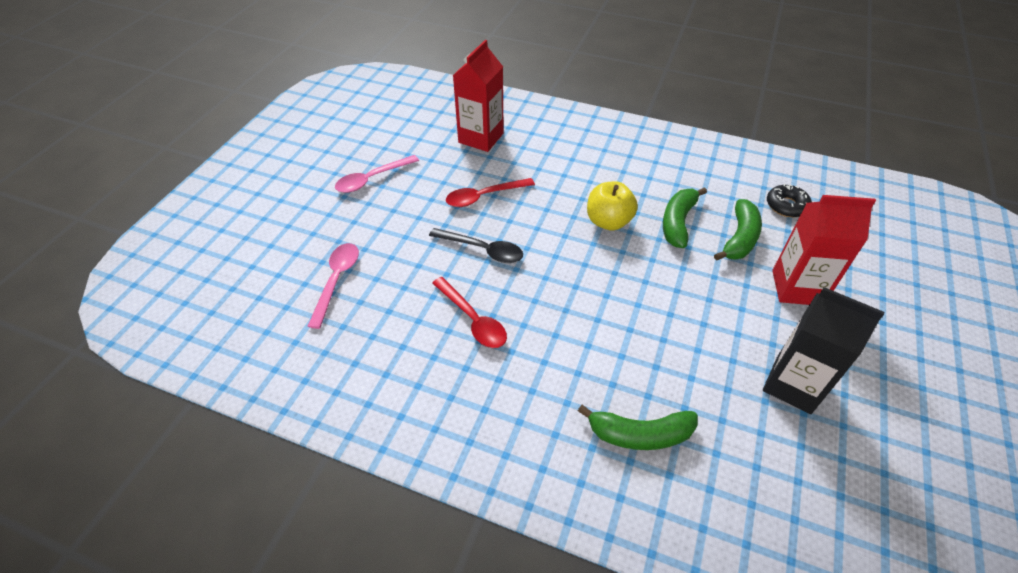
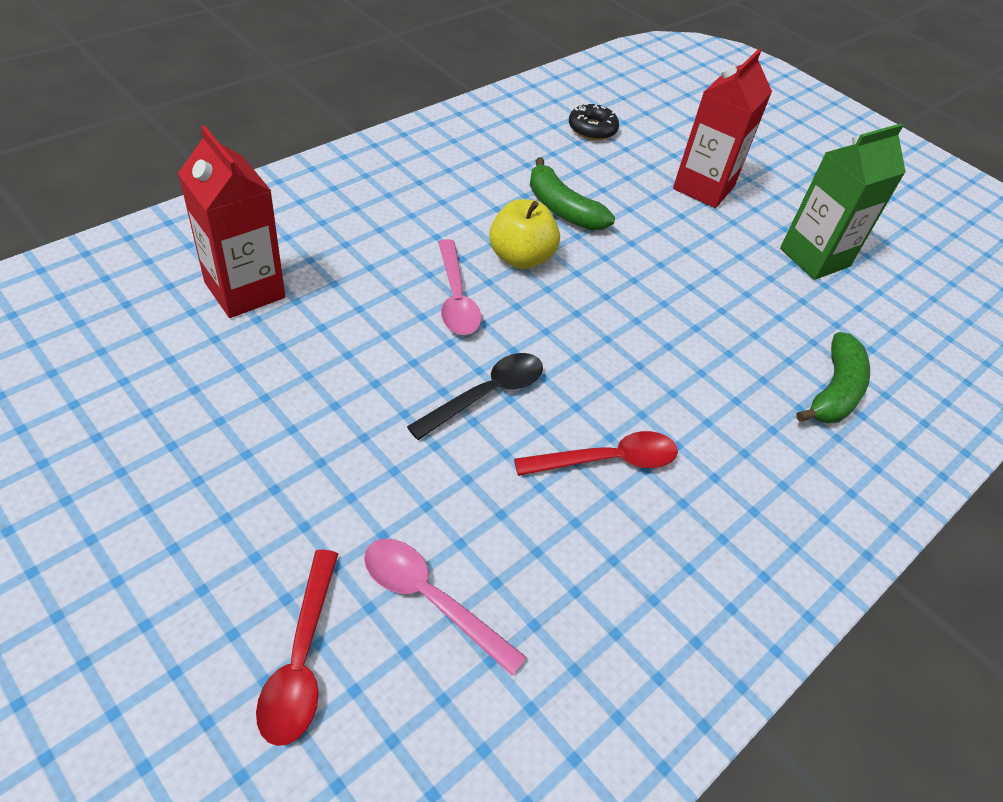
camera: 70 degrees left, 0 degrees up
(372, 179) = (216, 460): pink spoon -> pink spoon (455, 298)
(484, 196) = (380, 345): red spoon -> red spoon (301, 658)
(739, 238) = (616, 183): green banana -> none
(793, 385) = (814, 257): black carton -> green carton

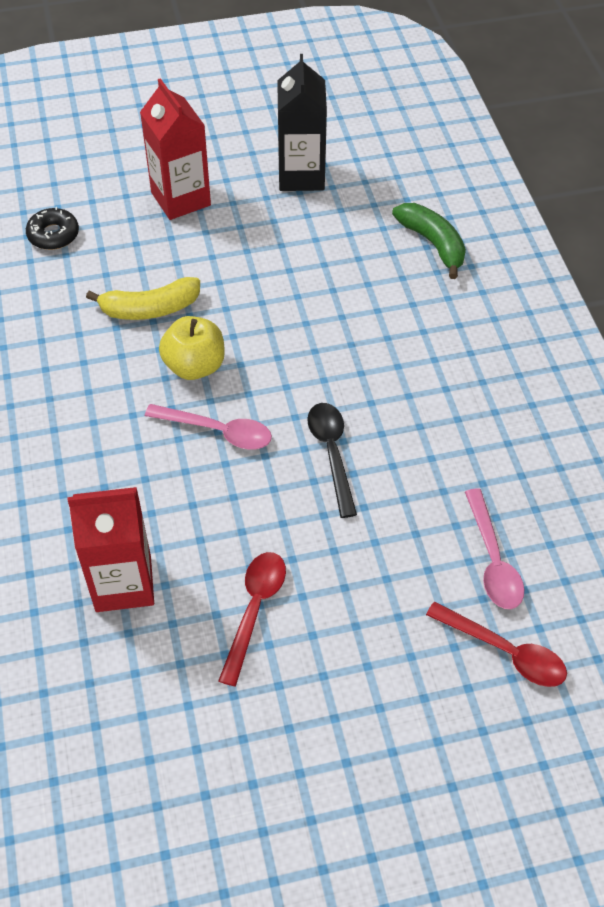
camera: 55 degrees left, 5 degrees up
(431, 599) = (492, 560): pink spoon -> pink spoon turned 75 degrees counterclockwise
(562, 208) = (150, 309): green banana -> yellow banana
(607, 460) = (428, 407): red spoon -> red spoon (254, 610)
(814, 257) = (301, 175): green carton -> black carton

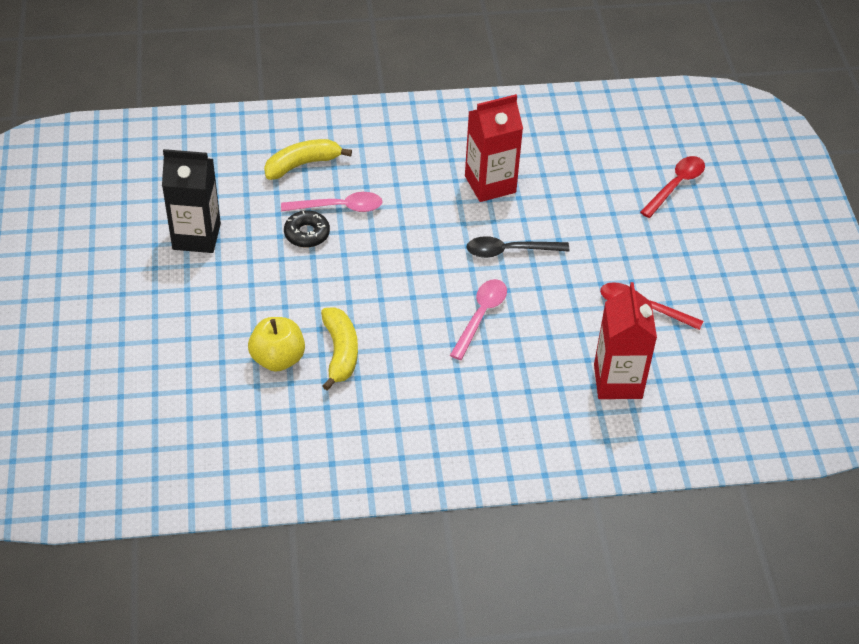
camera: 85 degrees left, 5 degrees down
(53, 235) = (229, 421): black donut -> black donut (307, 234)
(181, 199) = (204, 323): red carton -> red carton (490, 184)
(194, 366) = (410, 326): yellow apple -> yellow apple (278, 359)
(433, 244) = (302, 164): green banana -> yellow banana
(492, 560) = (607, 180): pink spoon -> pink spoon (339, 207)

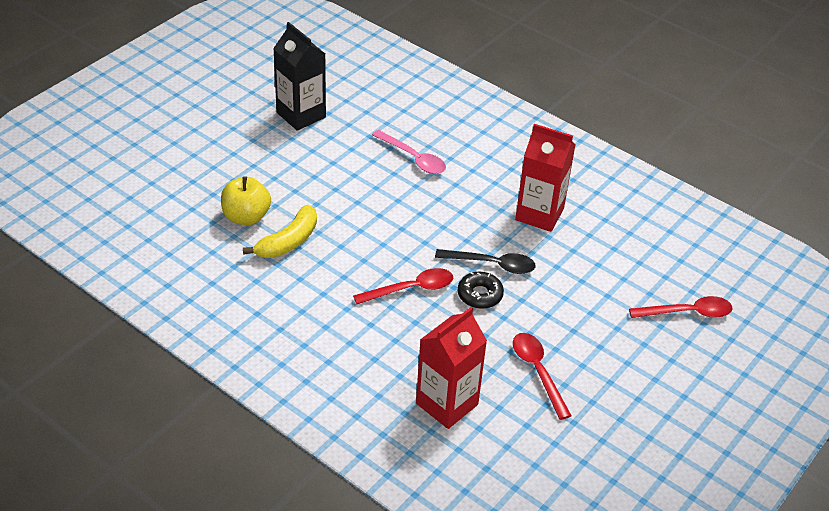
camera: 45 degrees right, 5 degrees down
(302, 164) = (426, 118): yellow banana -> none
(307, 234) = (370, 159): black donut -> black donut (480, 295)
(481, 316) = (411, 289): pink spoon -> red spoon
(510, 251) = (492, 264): black spoon -> black spoon turned 150 degrees clockwise

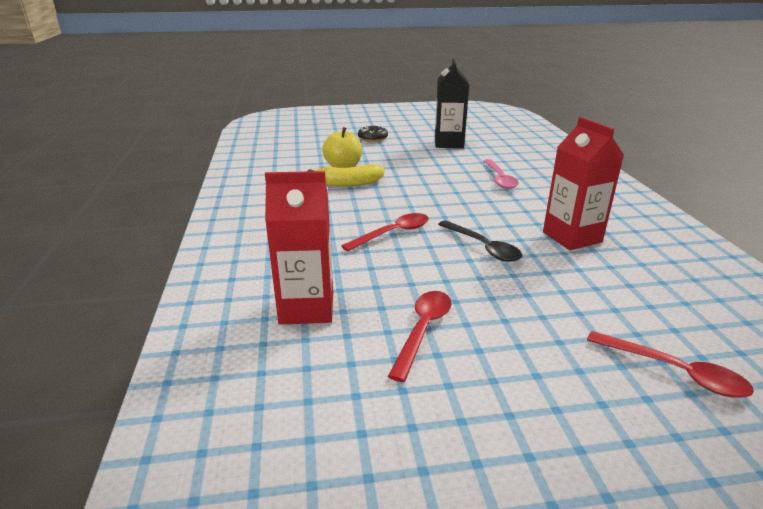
camera: 45 degrees right, 15 degrees down
(411, 289) = (393, 233): red spoon -> red spoon turned 60 degrees counterclockwise
(480, 295) = (445, 259): black donut -> black donut (372, 138)

